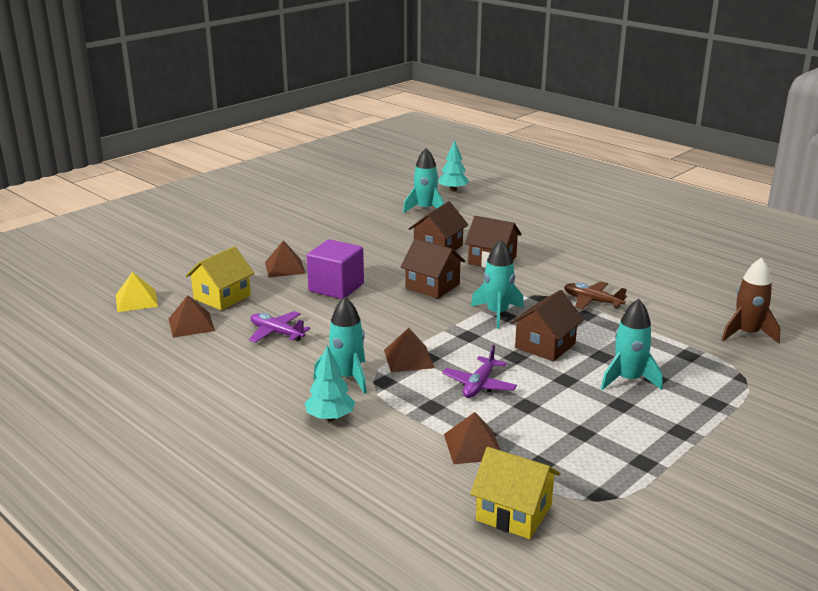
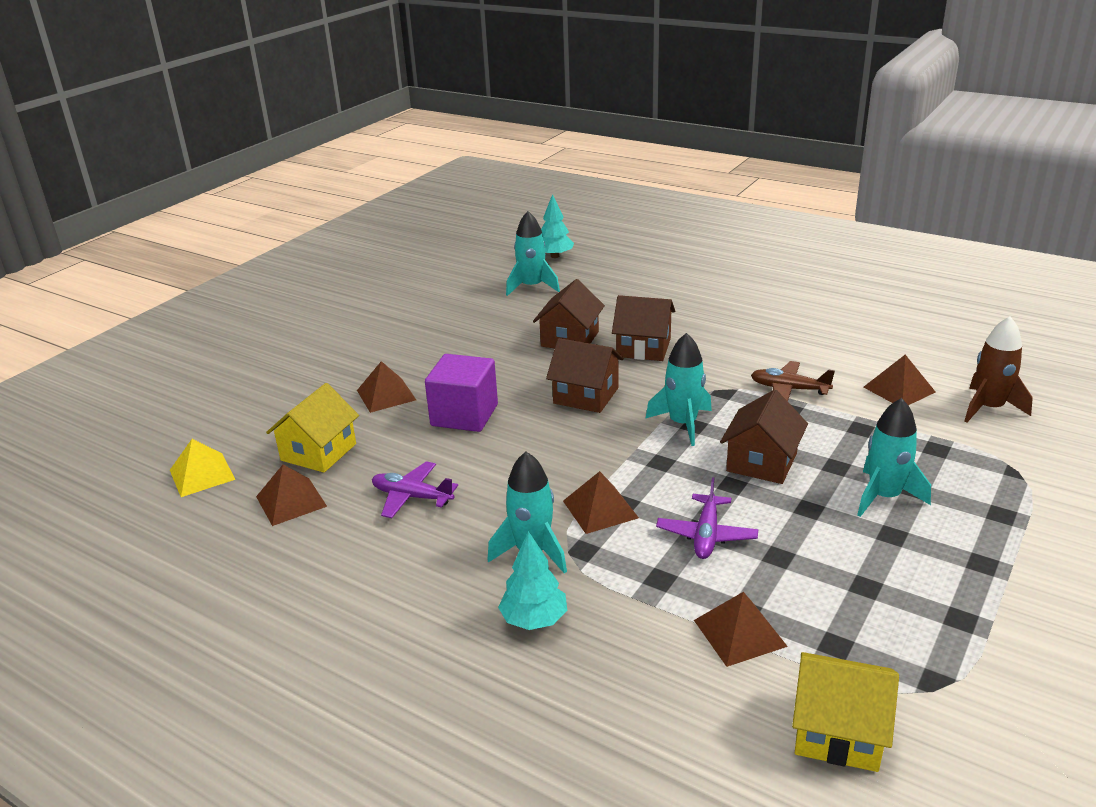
camera: 10 degrees left, 5 degrees up
(680, 312) = (899, 389): none -> brown pyramid

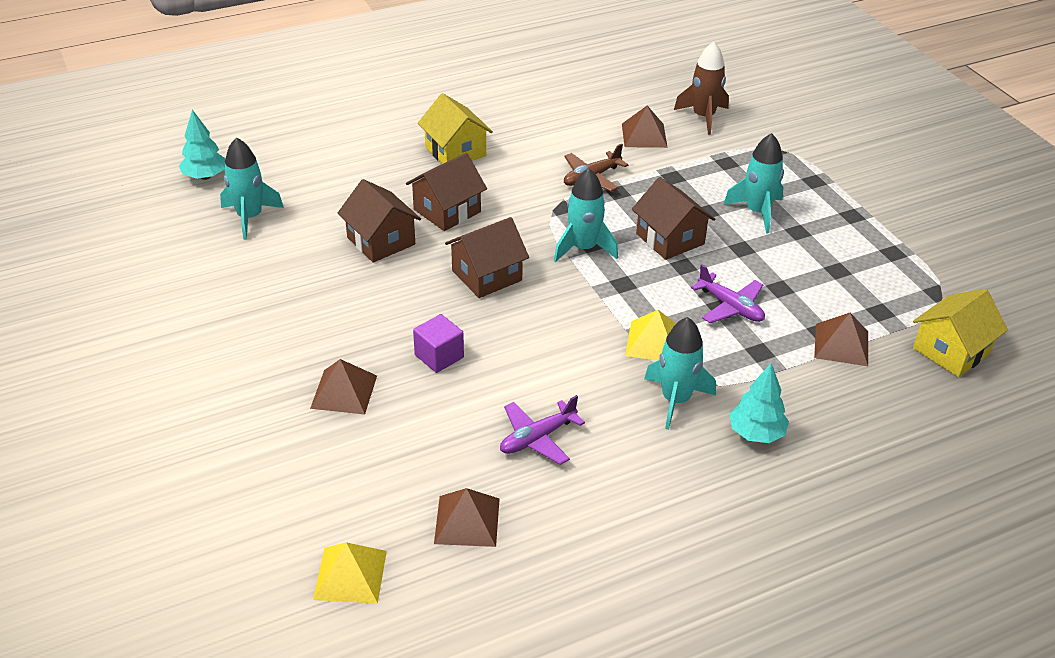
camera: 60 degrees left, 10 degrees up
(318, 452) = (399, 474): yellow house -> yellow house (455, 151)
(464, 415) = (439, 356): purple cube -> purple cube, size x0.62
(600, 509) = (654, 342): brown pyramid -> yellow pyramid

